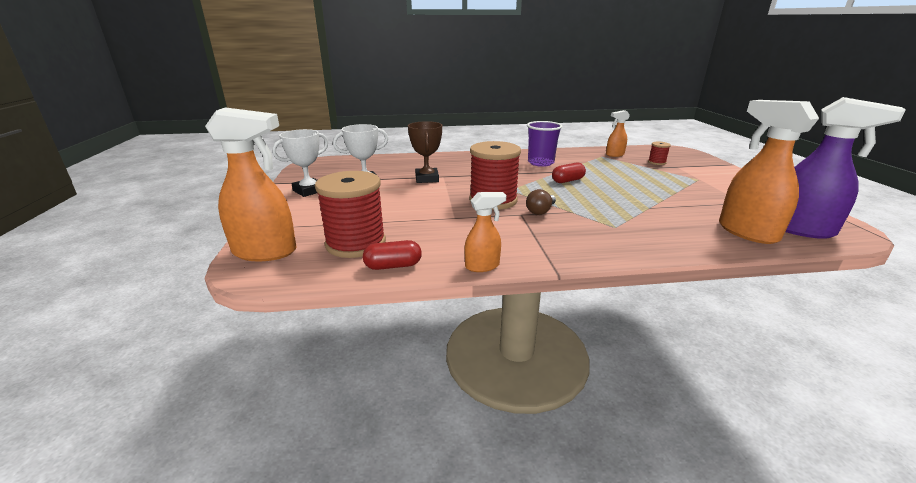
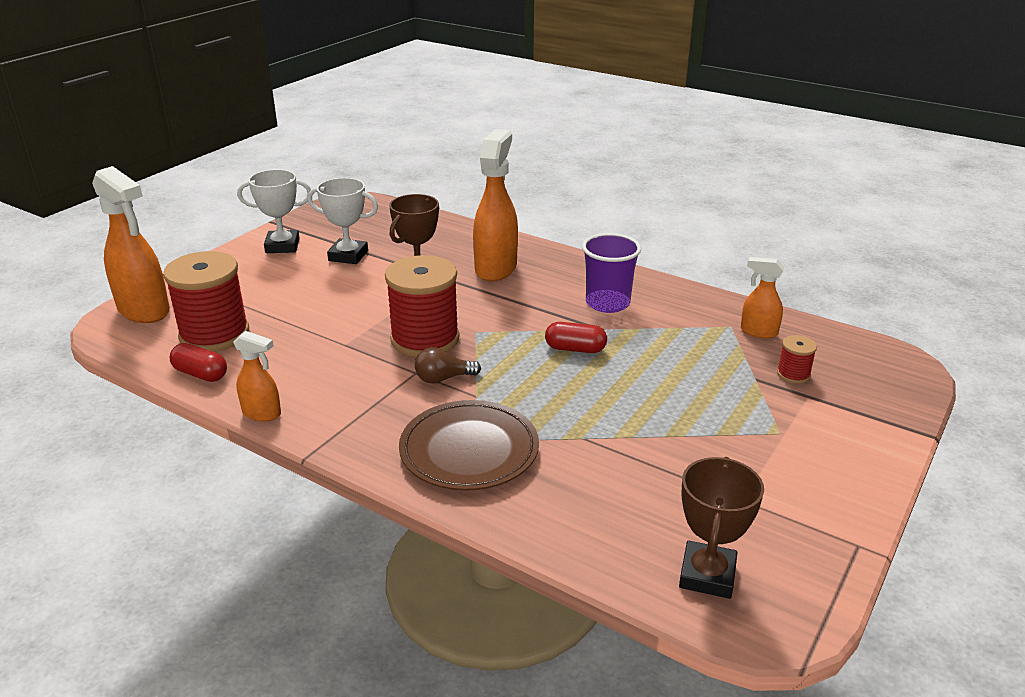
camera: 40 degrees right, 5 degrees up
(622, 232) = (469, 450): none -> brown plate
(746, 232) = (619, 534): orange spray bottle -> orange spray bottle (496, 268)
(801, 229) = (707, 575): purple spray bottle -> brown trophy

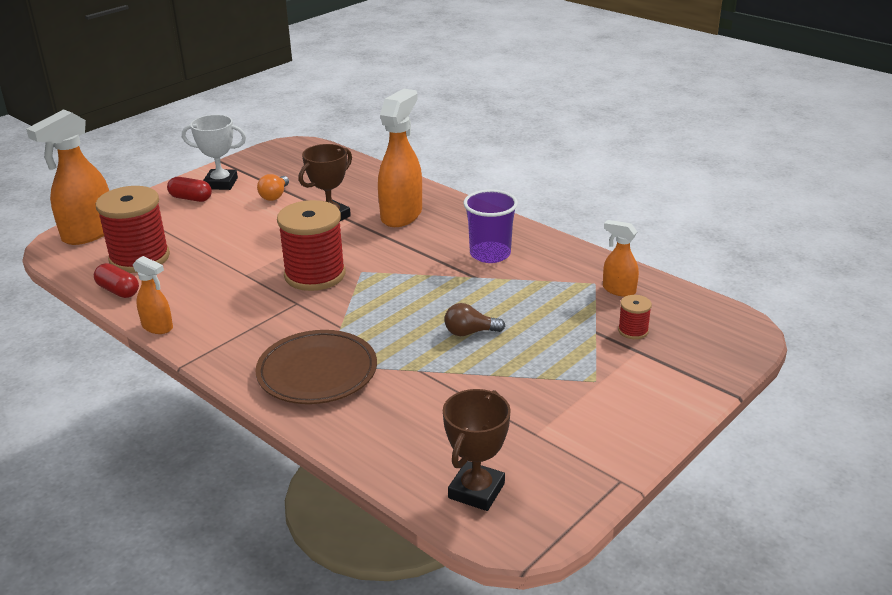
camera: 10 degrees right, 0 degrees up
(144, 311) = (88, 233): orange spray bottle -> orange spray bottle turned 75 degrees clockwise
(348, 256) = (275, 196): white trophy -> orange light bulb
(443, 378) = (318, 310): brown light bulb -> brown light bulb (470, 332)
(575, 349) = (443, 293): red capsule -> red capsule (191, 198)

